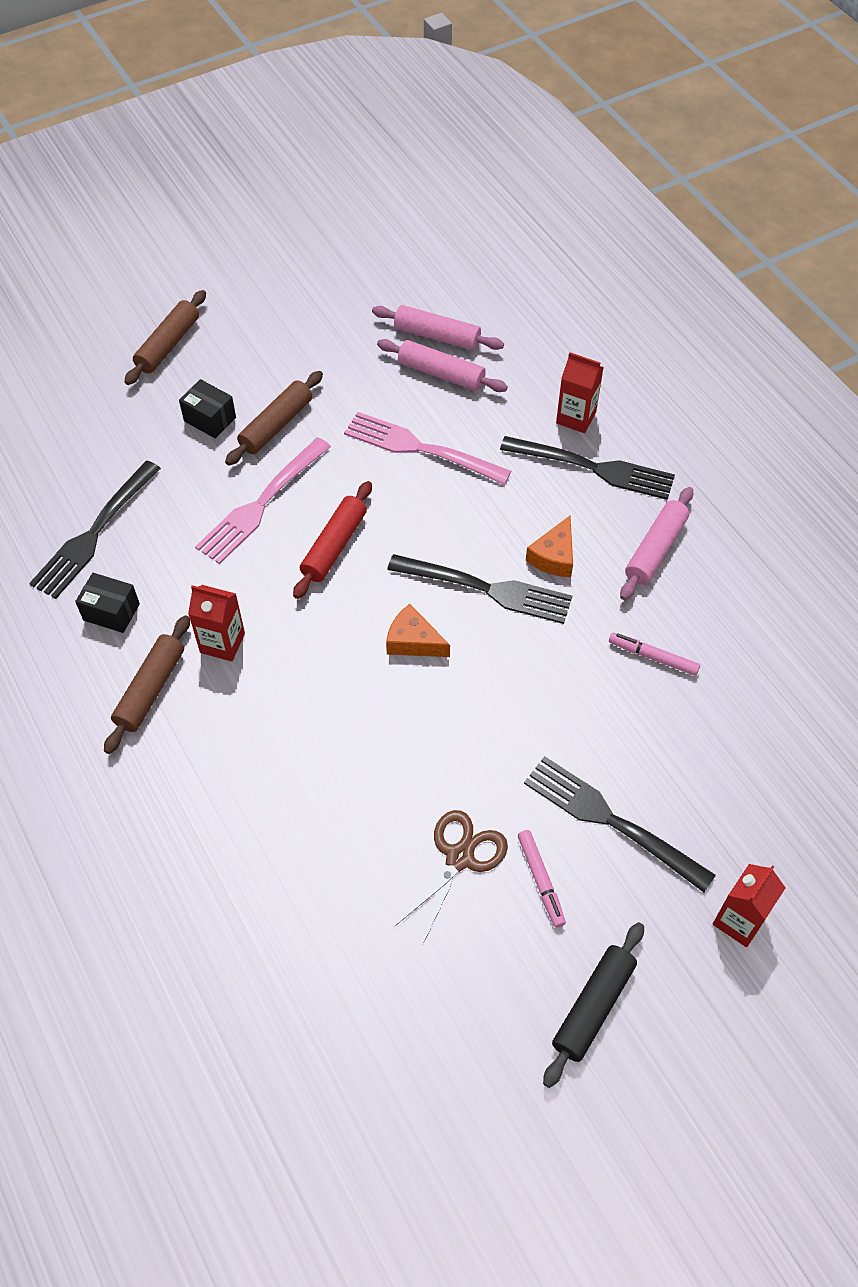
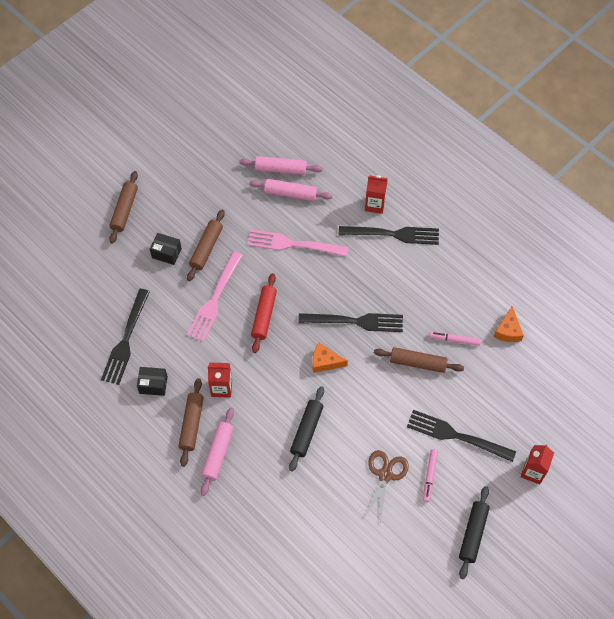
camera: 15 degrees left, 5 degrees up
(344, 747) = (307, 431): none -> black rolling pin
(540, 880) = (429, 476): pink marker -> pink marker turned 45 degrees clockwise
(554, 556) = (386, 293): orange cheese -> orange cheese (508, 330)
(576, 680) = (417, 363): none -> brown rolling pin
(655, 549) = (439, 276): pink rolling pin -> pink rolling pin (218, 453)

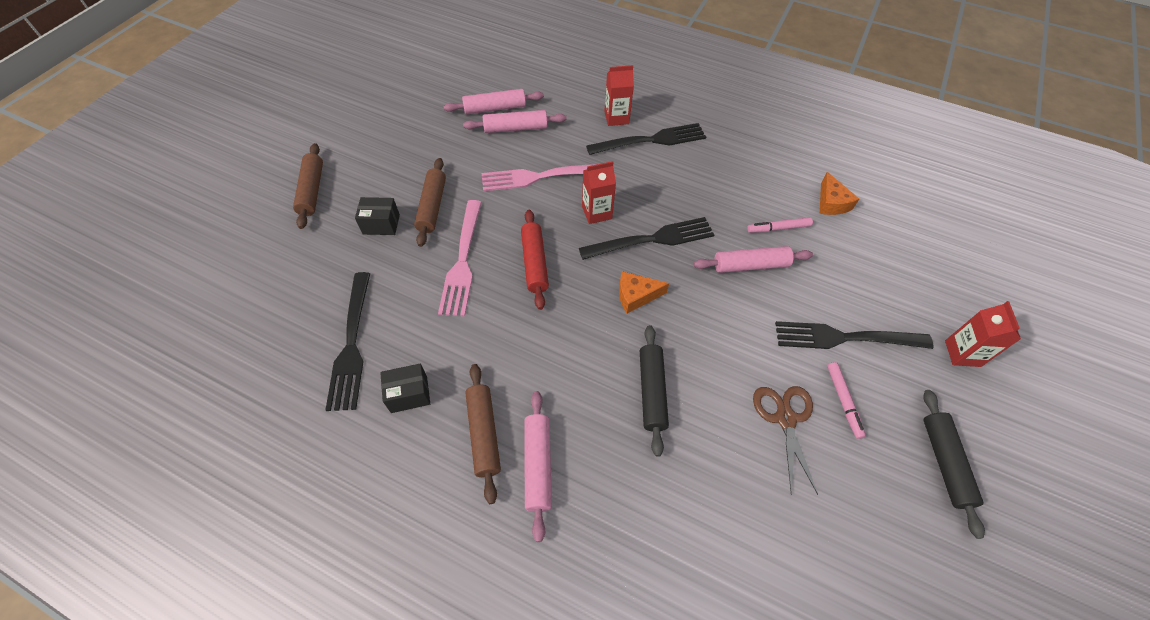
camera: 20 degrees left, 5 degrees down
(221, 388) = (510, 369): red carton -> red carton (596, 212)
(417, 363) = (750, 265): brown rolling pin -> pink rolling pin

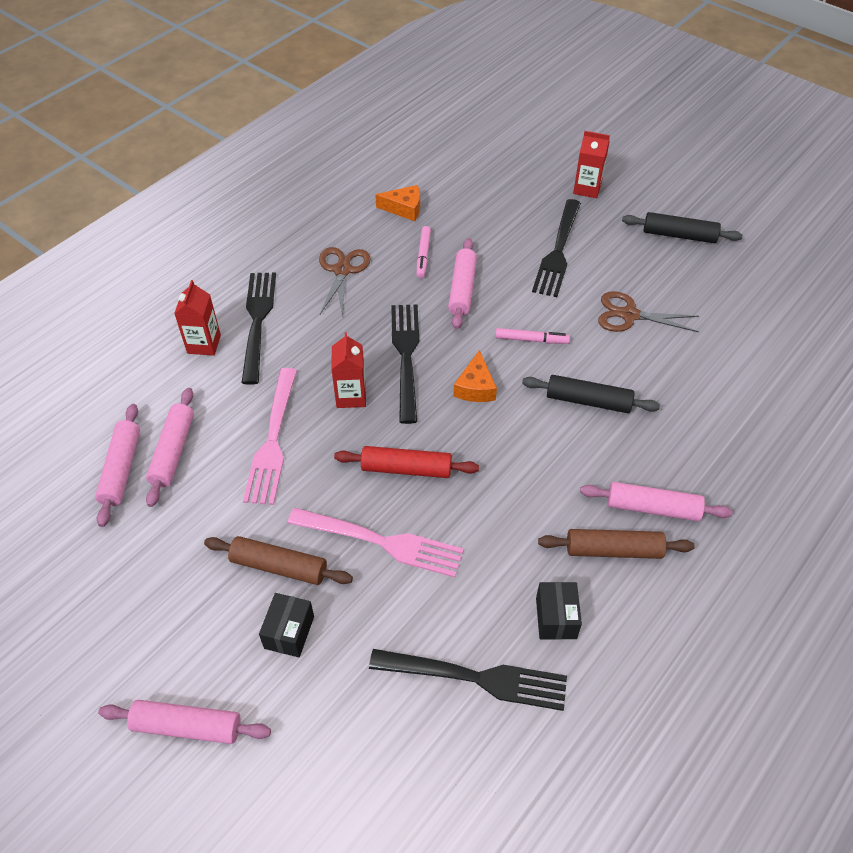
camera: 75 degrees left, 5 degrees down
(312, 190) = (187, 726): brown rolling pin -> pink rolling pin
(730, 177) = (342, 270): none -> brown scissors
(843, 401) = (619, 274): pink marker -> pink marker (531, 340)

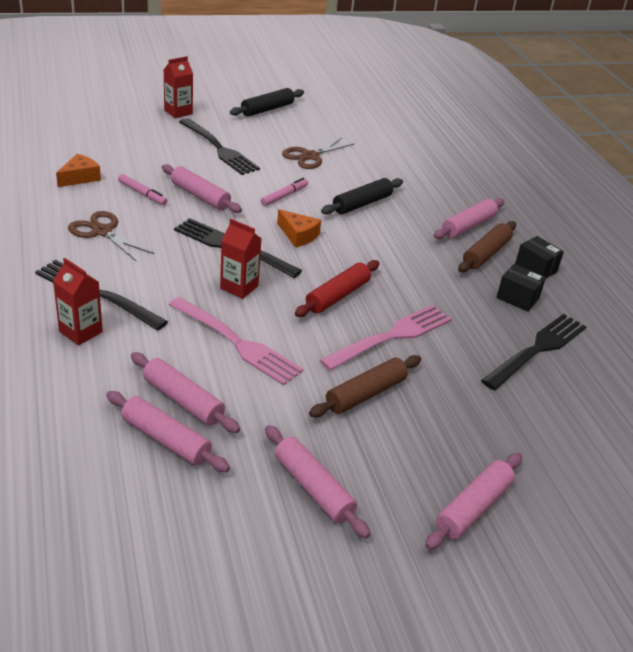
camera: 60 degrees left, 15 degrees down
(132, 593) = (313, 488): none -> pink rolling pin
(289, 632) = (431, 415): black box -> black box (535, 269)

